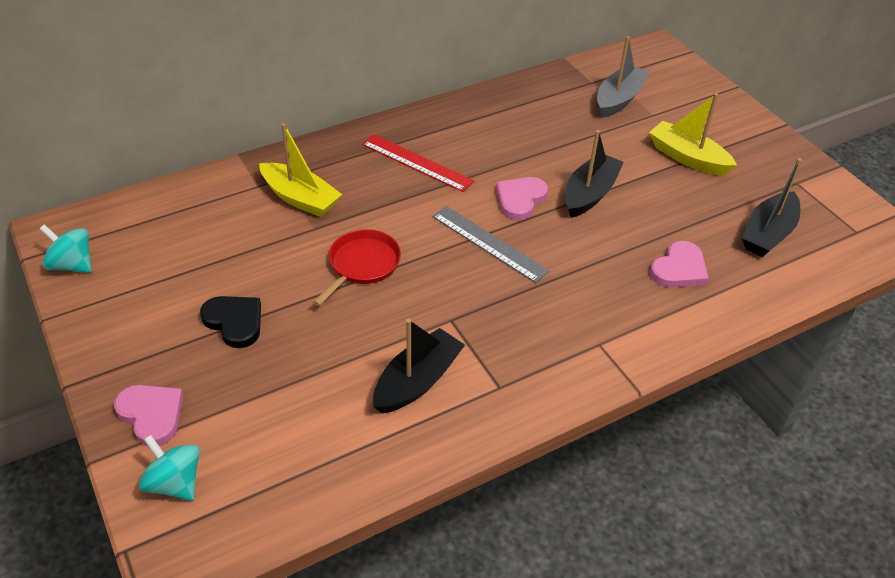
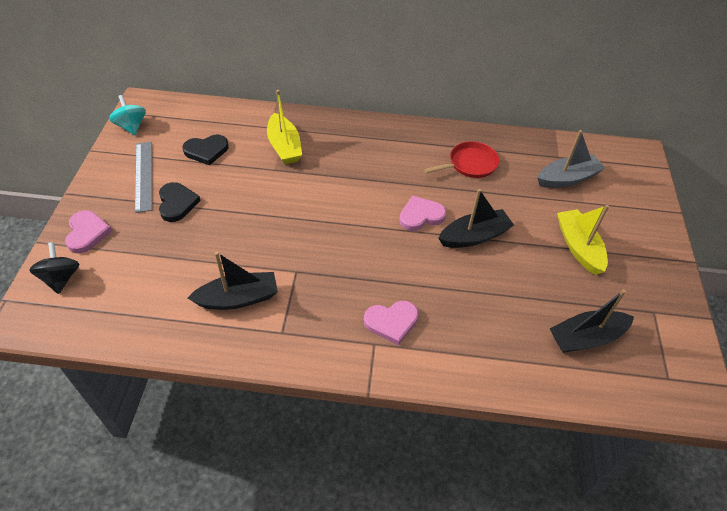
camera: 35 degrees right, 5 degrees up
(175, 483) = (61, 278): turquoise spinning top -> black spinning top
(208, 247) = (206, 151): none -> black heart
(362, 265) = (279, 207): red pan -> red pan (470, 164)
(417, 162) = (377, 157): red ruler -> none
(489, 243) = (370, 234): grey ruler -> grey ruler (144, 175)
(679, 269) = (486, 325): pink heart -> pink heart (391, 322)

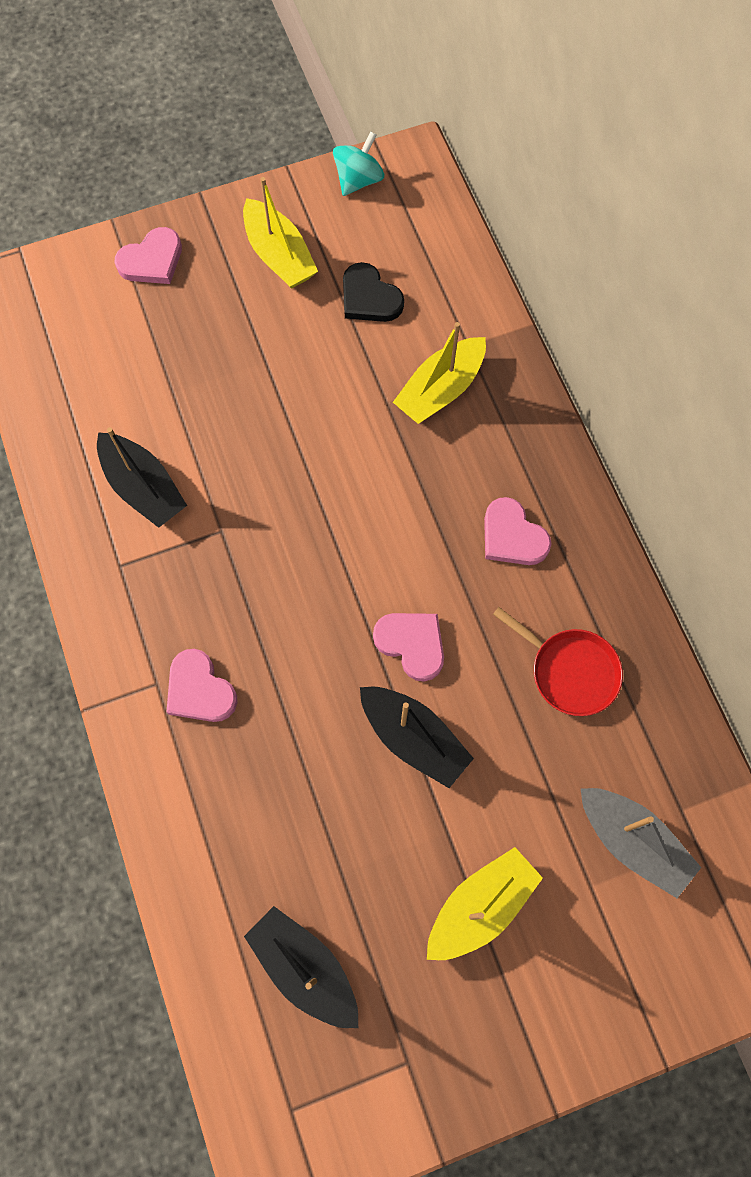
camera: 65 degrees right, 20 degrees up
(61, 278) = (75, 282): black spinning top -> none
(144, 175) = (279, 255): grey ruler -> yellow boat
(177, 203) = (254, 324): black heart -> none
(386, 154) = (512, 536): none -> pink heart

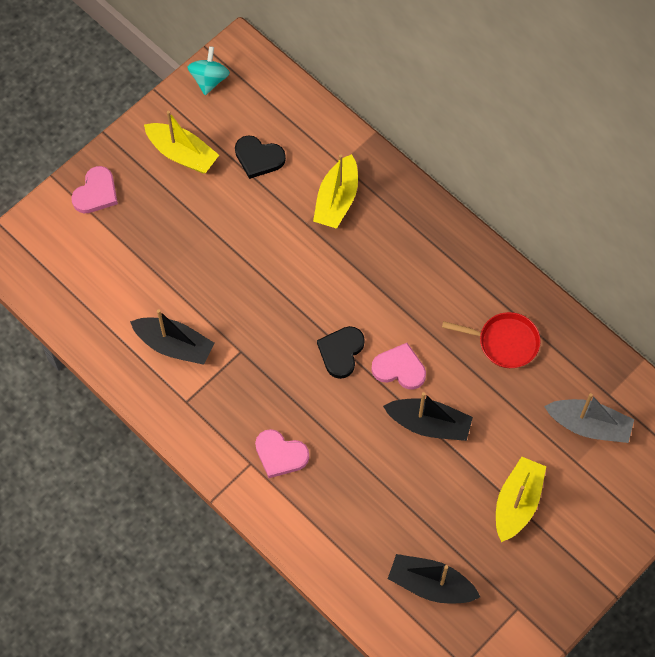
camera: 25 degrees left, 5 degrees down
(347, 588) = (341, 352): none -> black heart
(512, 536) = (429, 275): pink heart -> none

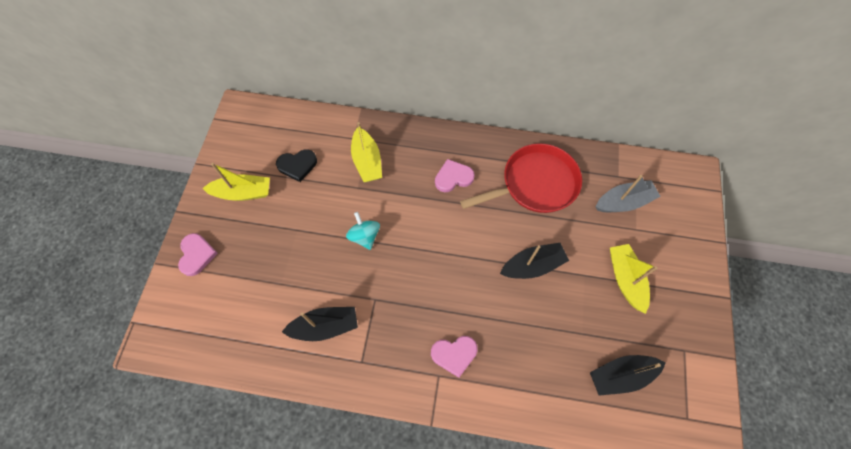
camera: 35 degrees left, 0 degrees up
(209, 80) = (230, 136): turquoise spinning top -> turquoise spinning top (364, 236)
(341, 352) = (441, 255): black heart -> none
(399, 368) = (486, 242): pink heart -> pink heart (453, 177)
(504, 342) = (535, 184): red pan -> red pan, size x1.71

